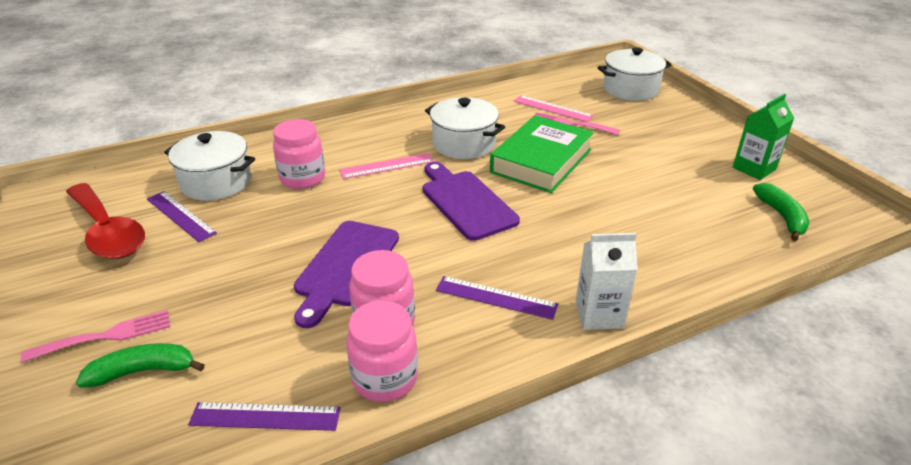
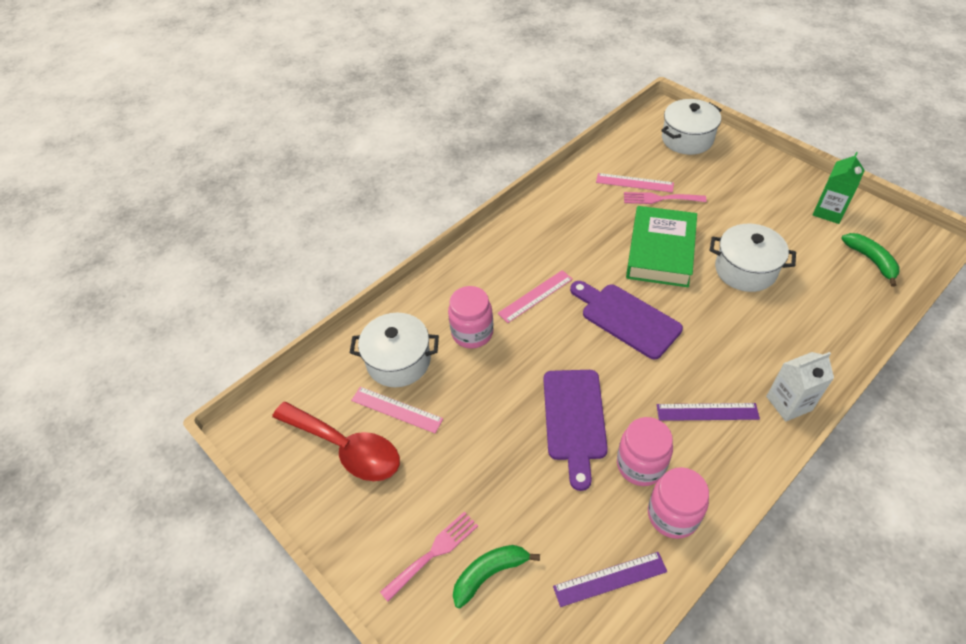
camera: 15 degrees left, 15 degrees up
(180, 216) = (396, 409): purple ruler -> pink ruler
(464, 144) = (584, 250): white pot -> white pot (745, 270)

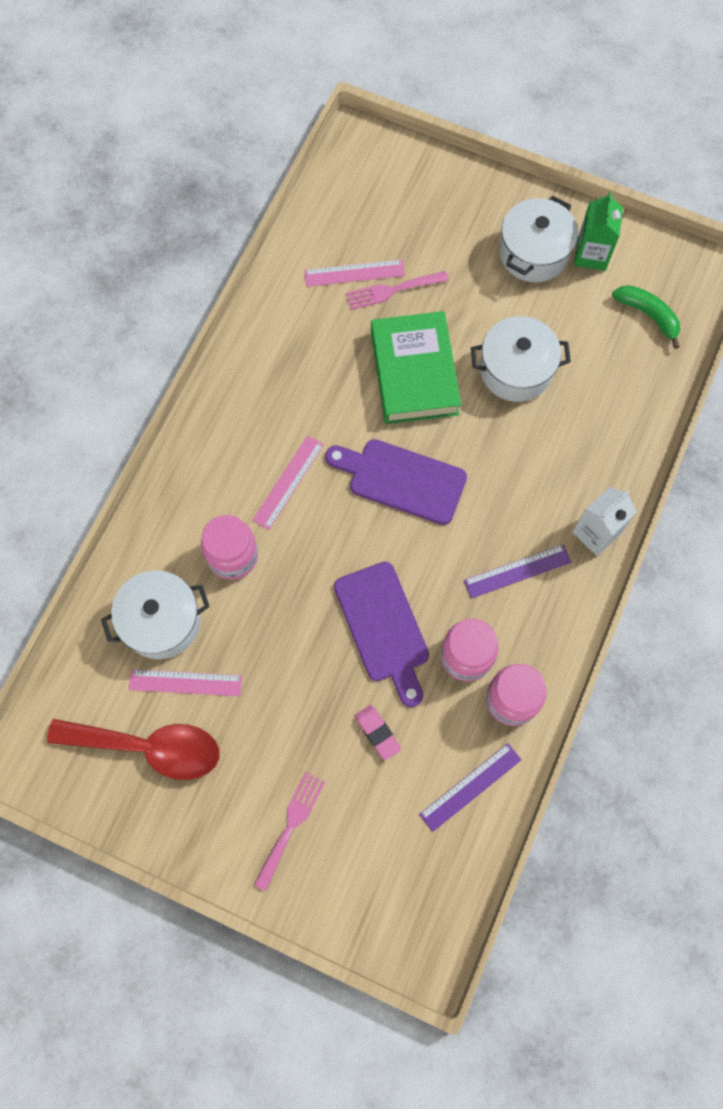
camera: 25 degrees left, 20 degrees up
(489, 574) = (354, 825): green banana -> none
(539, 501) = (377, 733): none -> pink eraser
(687, 139) = (400, 180): white pot -> white pot (534, 253)

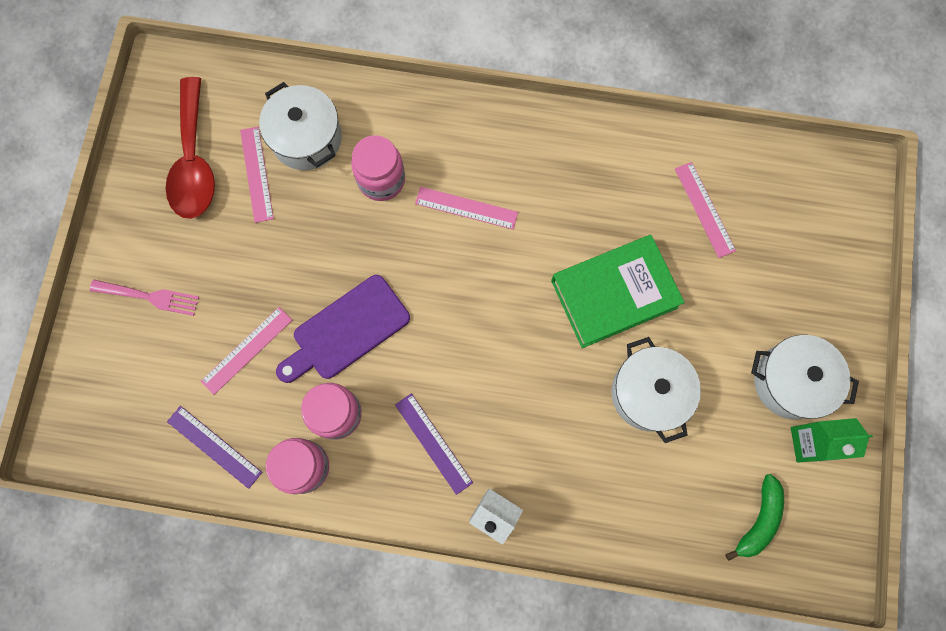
camera: 75 degrees right, 5 degrees up
(377, 733) = (247, 350): pink eraser -> pink ruler
(392, 290) = (697, 250): pink fork -> none
(401, 480) = (497, 310): purple cutting board -> none

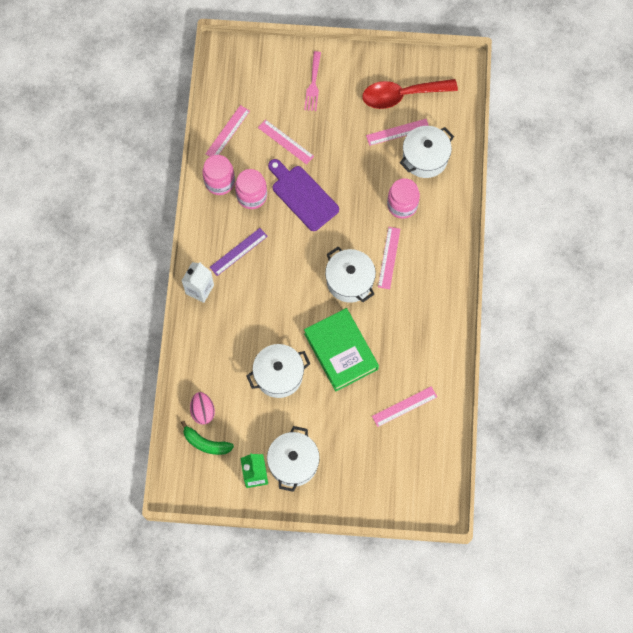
camera: 85 degrees right, 5 degrees down
(214, 446) = (227, 132): purple ruler -> pink ruler
(499, 270) = (349, 281): none -> white pot
(705, 521) = (203, 411): none -> pink egg

